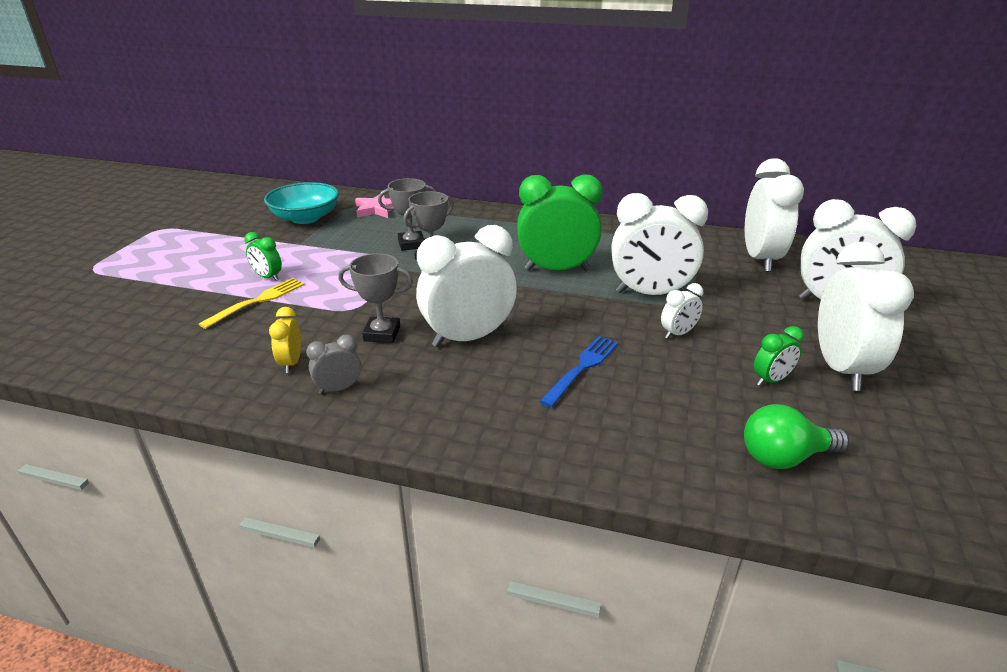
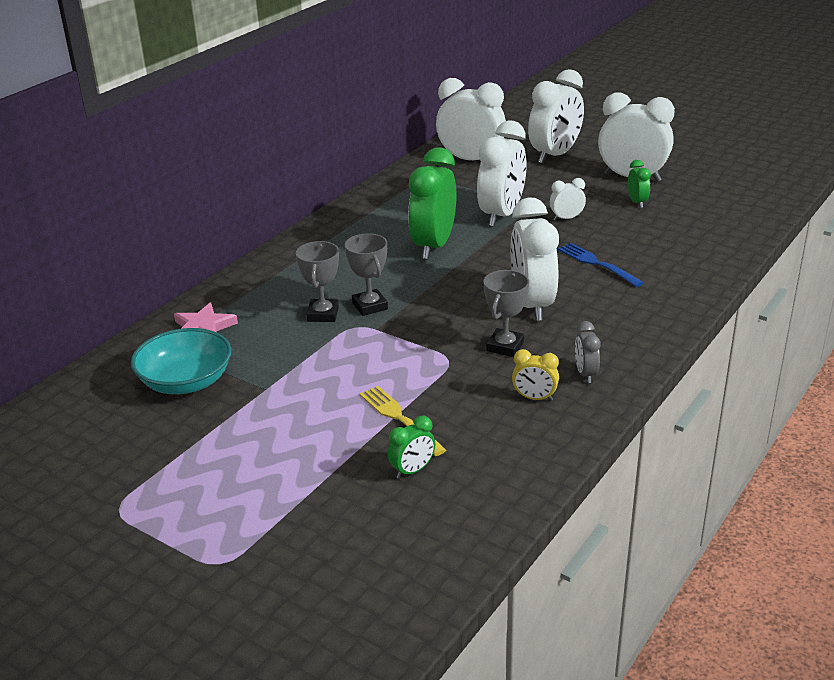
camera: 70 degrees left, 0 degrees up
(267, 277) = (343, 412): green clock -> green clock (412, 470)
(678, 333) = (566, 218): white clock -> white clock turned 90 degrees counterclockwise
(784, 457) = (714, 220): green light bulb -> none

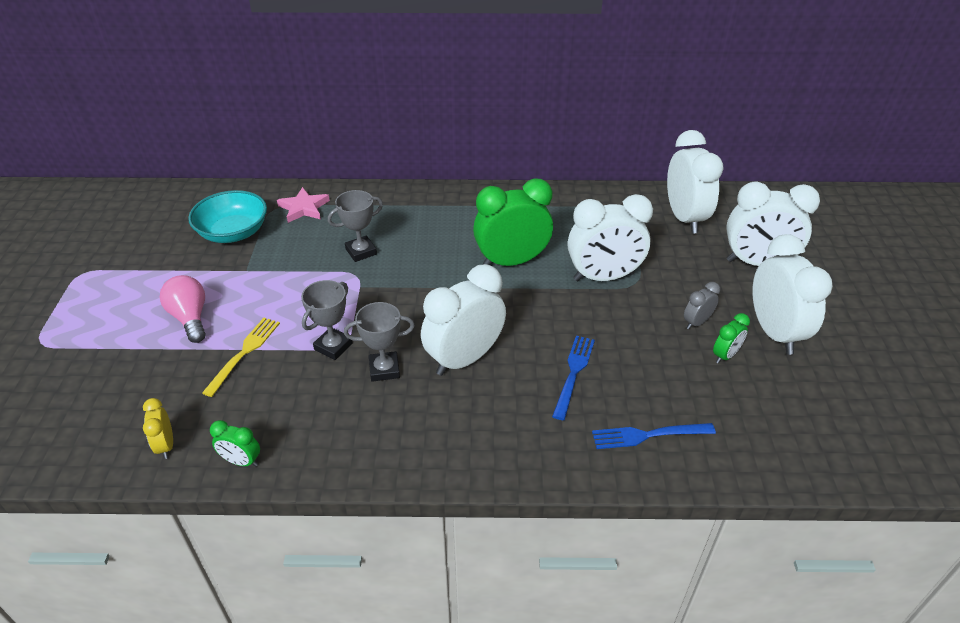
camera: 55 degrees right, 10 degrees up
(304, 441) = (190, 318): none -> pink light bulb
(369, 306) = (390, 269): grey trophy -> grey trophy (333, 346)
(412, 470) = (180, 389): green clock -> green clock (241, 461)
(534, 398) = (317, 420): yellow clock -> yellow clock (166, 445)
(566, 218) = (640, 319): white clock -> none
(585, 374) = (375, 439): grey clock -> grey clock (696, 322)
(687, 257) = (648, 435): none -> blue fork

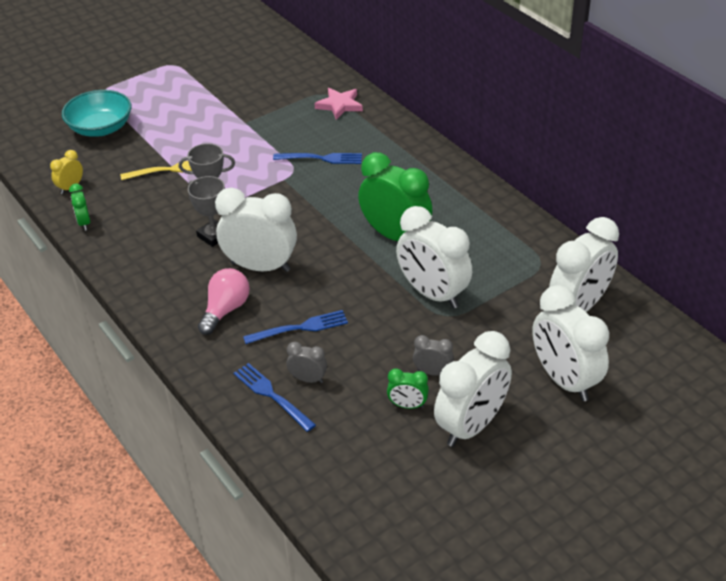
camera: 55 degrees right, 0 degrees up
(190, 318) = (178, 130): pink light bulb -> pink light bulb (225, 310)
(233, 232) = (277, 93): turquoise bowl -> turquoise bowl (100, 128)
(361, 251) = (321, 158): grey trophy -> blue fork
(645, 400) = (308, 379): none -> grey clock

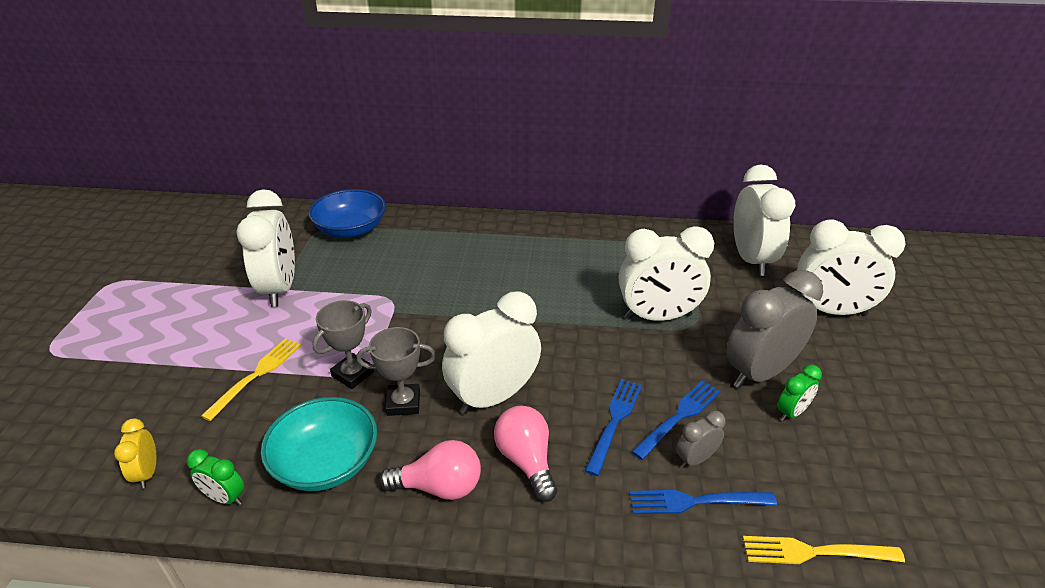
camera: 50 degrees left, 5 degrees down
(100, 128) = (100, 387): turquoise bowl -> turquoise bowl (326, 462)
(170, 289) = (439, 487): none -> pink light bulb
(287, 464) = (815, 552): none -> yellow fork
(321, 158) = (401, 276): blue fork -> blue fork (679, 417)
(339, 105) = (351, 229): pink star -> blue bowl
(395, 236) = (559, 295): green clock -> none
(432, 372) = (759, 373): grey clock -> grey clock, size x2.16
(471, 426) = (849, 389): white clock -> white clock (280, 289)

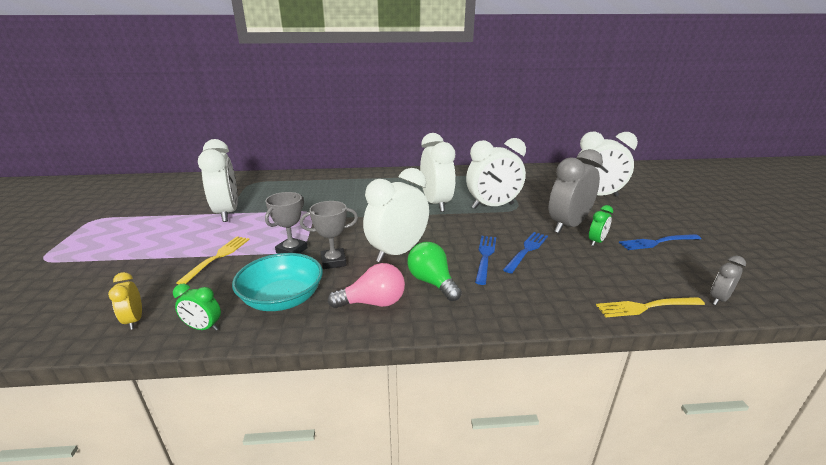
camera: 10 degrees left, 10 degrees down
(351, 229) = (273, 182): blue bowl -> none
(526, 461) = (432, 282): pink light bulb -> green light bulb
(695, 459) = (546, 269): grey clock -> grey clock (718, 299)
(696, 501) = (556, 290): blue fork -> blue fork (657, 242)
(751, 260) = (538, 178): white clock -> white clock (436, 203)

